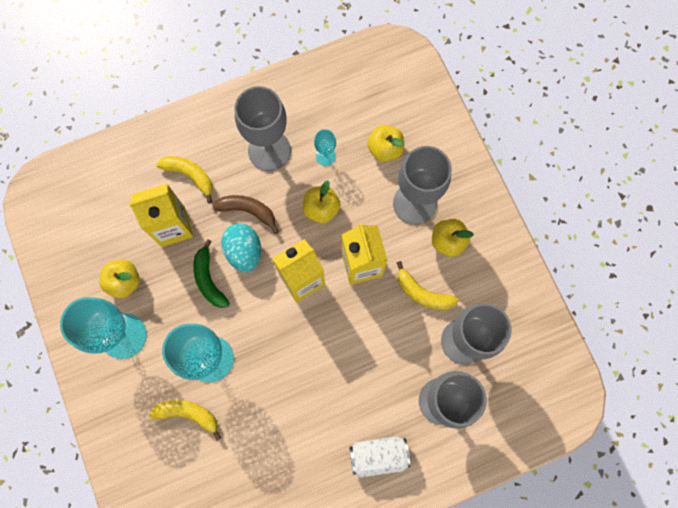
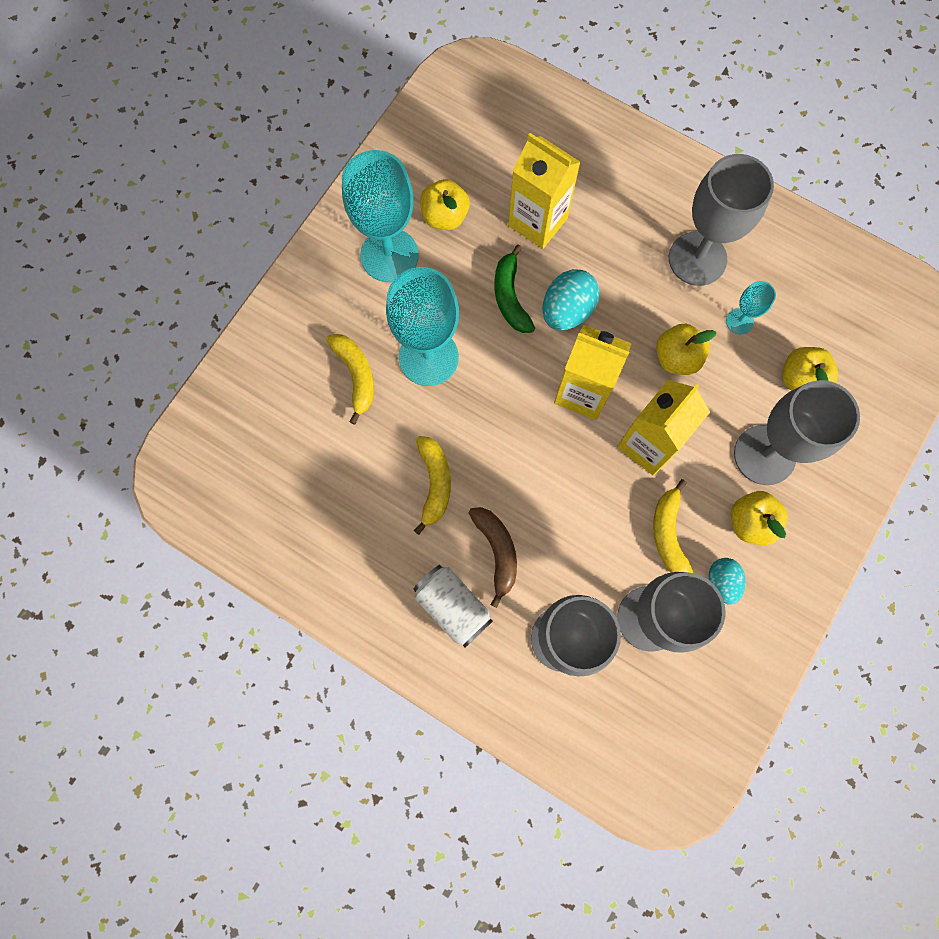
camera: 55 degrees right, 0 degrees up
(190, 176) = (605, 200): yellow banana -> yellow banana (434, 484)
(209, 279) = (510, 296): green banana -> green banana turned 45 degrees counterclockwise
(248, 211) = (614, 284): brown banana -> brown banana (497, 552)
(470, 283) = (722, 582): none -> turquoise egg

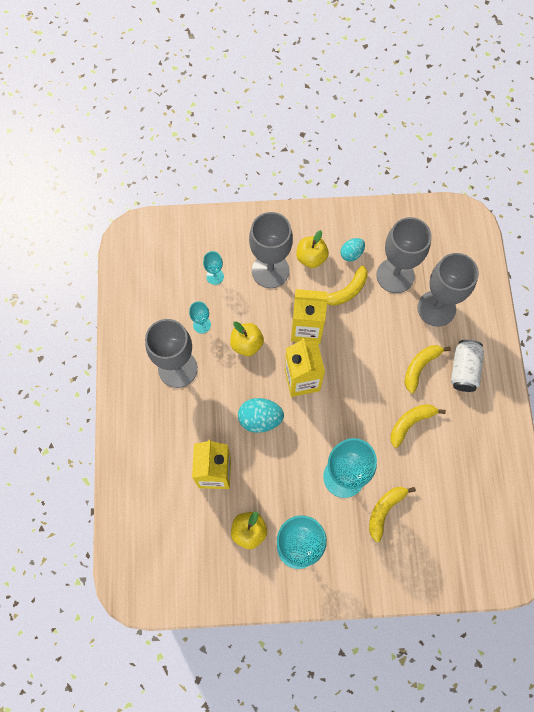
camera: 125 degrees left, 5 degrees down
(497, 552) = (420, 367): brown banana -> yellow banana
(510, 296) = (273, 456): green banana -> none
(800, 379) = (215, 276): yellow apple -> turquoise goblet

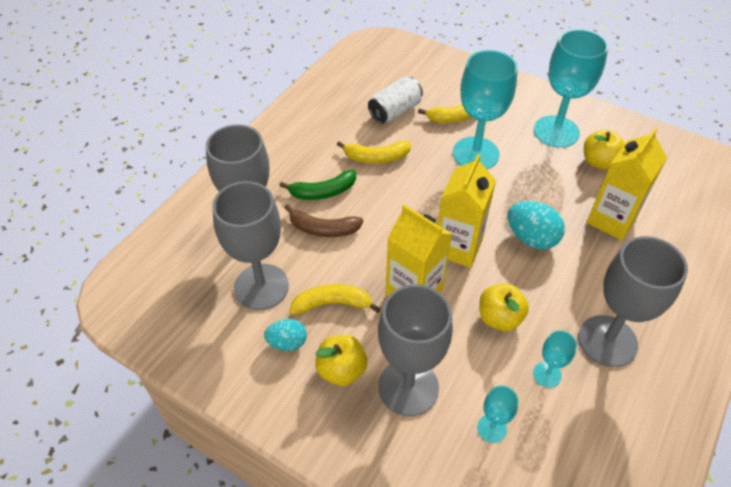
camera: 145 degrees left, 20 degrees down
(395, 338) = (323, 229): none -> brown banana
(420, 367) = (322, 192): yellow banana -> green banana
(464, 370) = (283, 168): white can -> white can (395, 111)

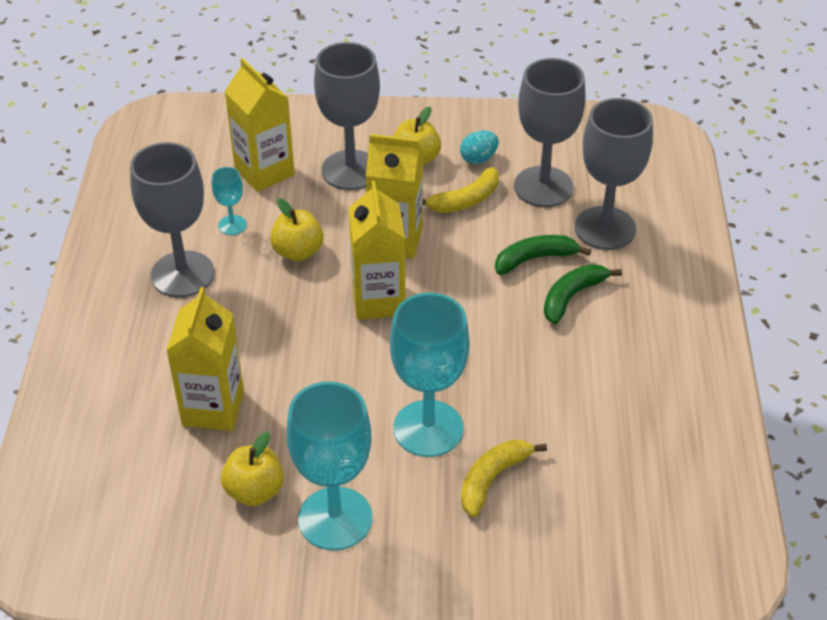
camera: 150 degrees right, 5 degrees down
(323, 229) = (535, 259): brown banana -> green banana
(375, 157) = (550, 366): yellow banana -> none
(395, 111) = (582, 447): white can -> none
(492, 428) = (264, 172): turquoise goblet -> yellow carton
(531, 238) = (302, 344): turquoise egg -> none

